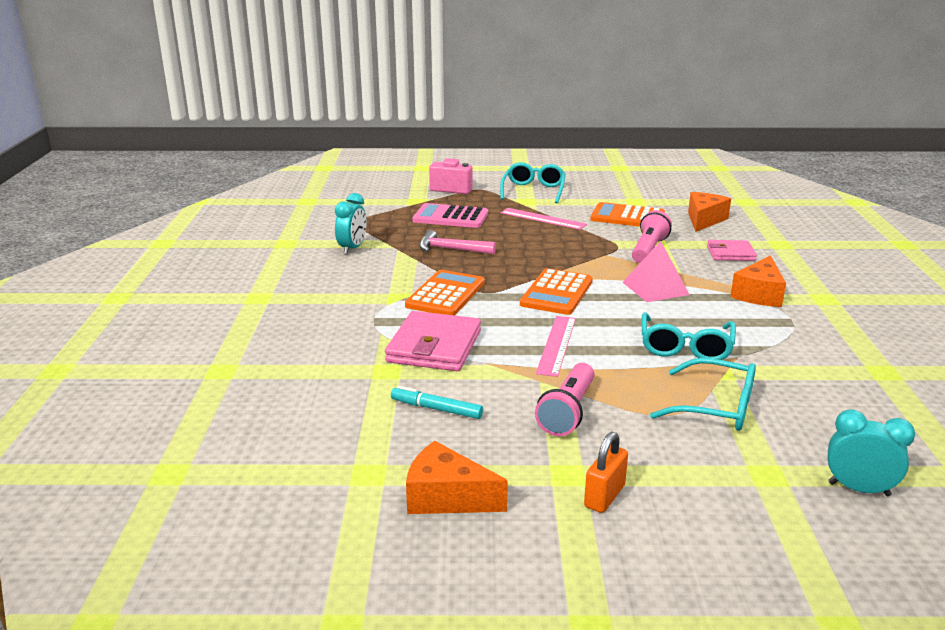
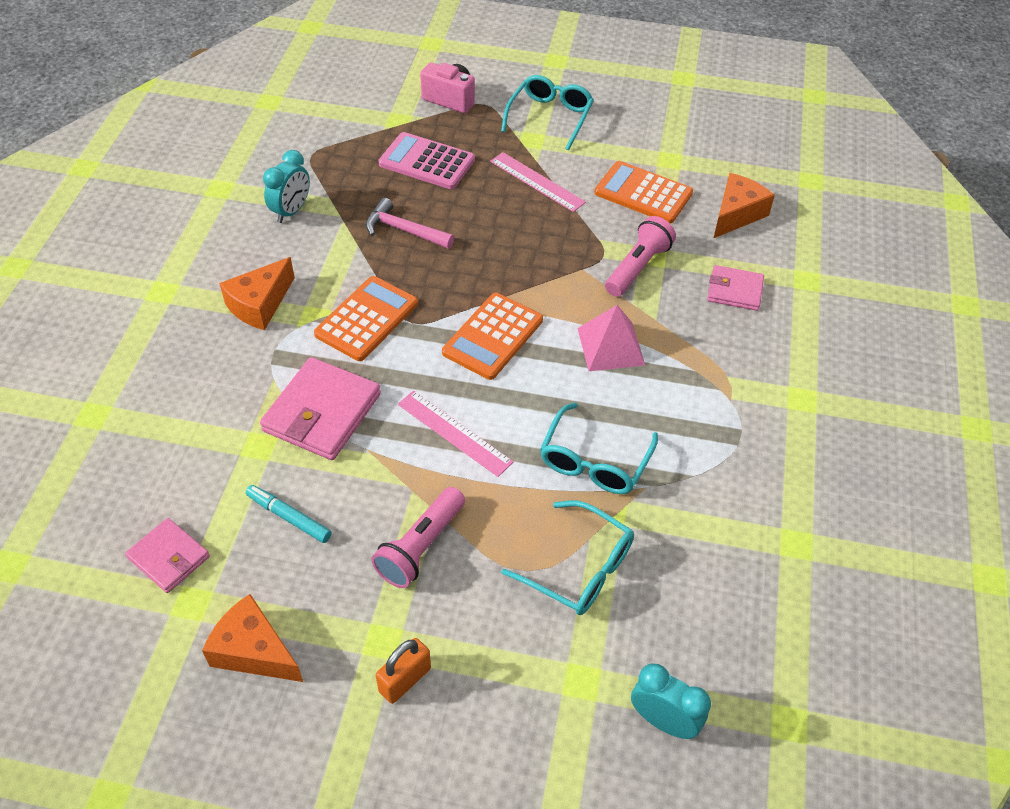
camera: 10 degrees right, 25 degrees up
(332, 447) = (169, 557): none -> pink wallet
(557, 345) = (454, 432): pink ruler -> pink ruler turned 75 degrees counterclockwise
(759, 294) = (727, 378): orange cheese -> orange cheese (260, 305)

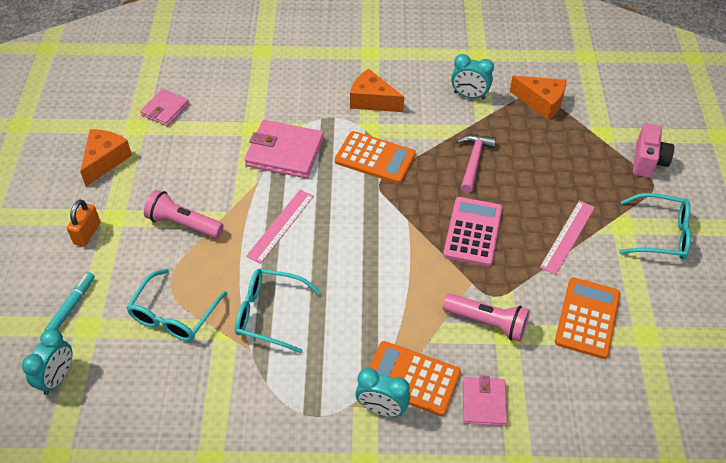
camera: 80 degrees right, 0 degrees up
(289, 517) = (199, 155): turquoise marker -> turquoise marker (71, 306)
(405, 680) = (87, 233): orange padlock -> orange padlock turned 75 degrees clockwise
(427, 162) = (559, 160): pink calculator -> pink calculator (473, 232)
(493, 336) = (378, 233): orange calculator -> orange calculator (411, 378)
(611, 346) = (388, 312): pink pyramid -> none
(736, 214) = (590, 399): orange cheese -> orange cheese (541, 102)
(736, 373) = (382, 409): none -> turquoise clock

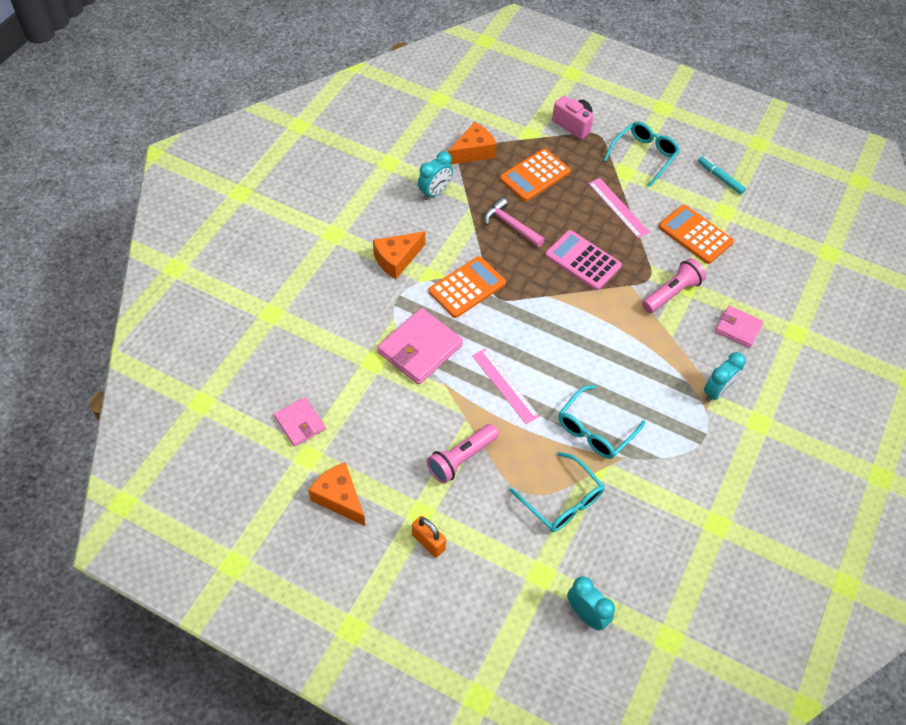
camera: 65 degrees left, 5 degrees up
(71, 306) = (511, 581): turquoise marker -> turquoise marker (720, 178)
(411, 378) = (699, 361): orange calculator -> orange calculator (535, 175)

